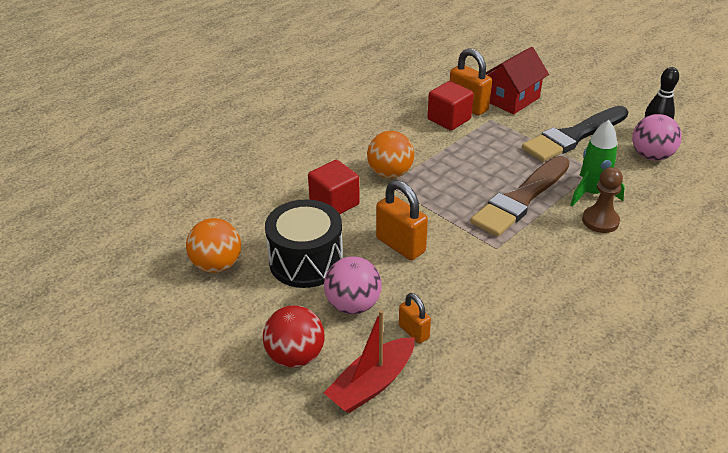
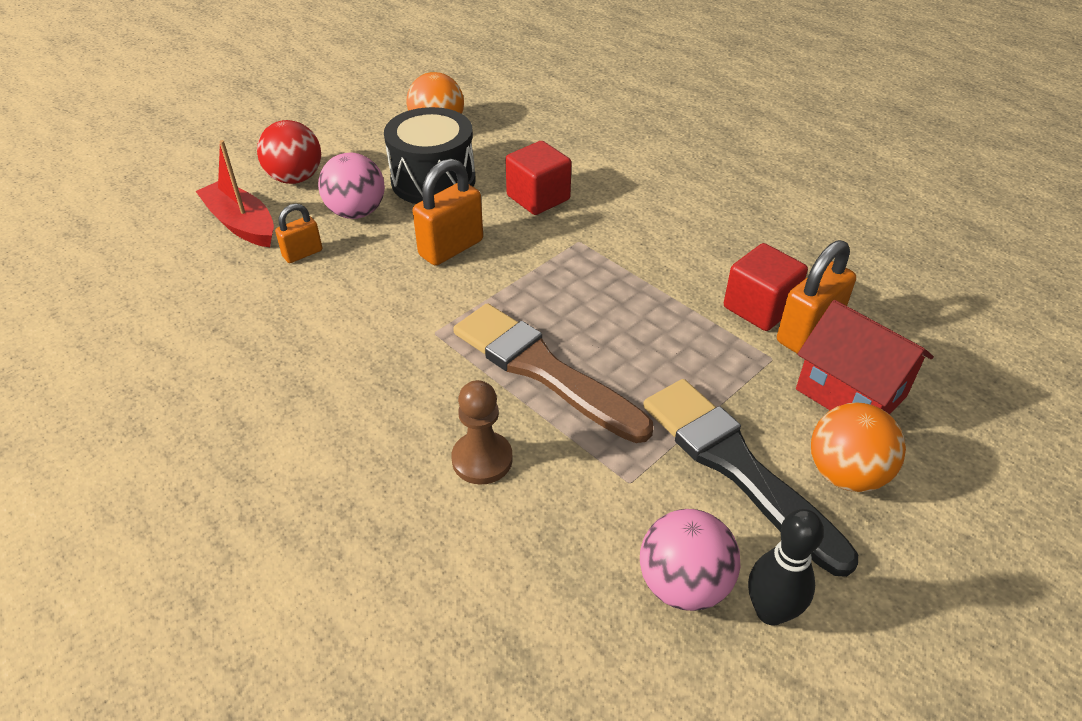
camera: 90 degrees right, 5 degrees up
(390, 173) = (604, 243): orange ball -> orange ball (846, 474)
(591, 193) = (557, 461): green rocket -> none

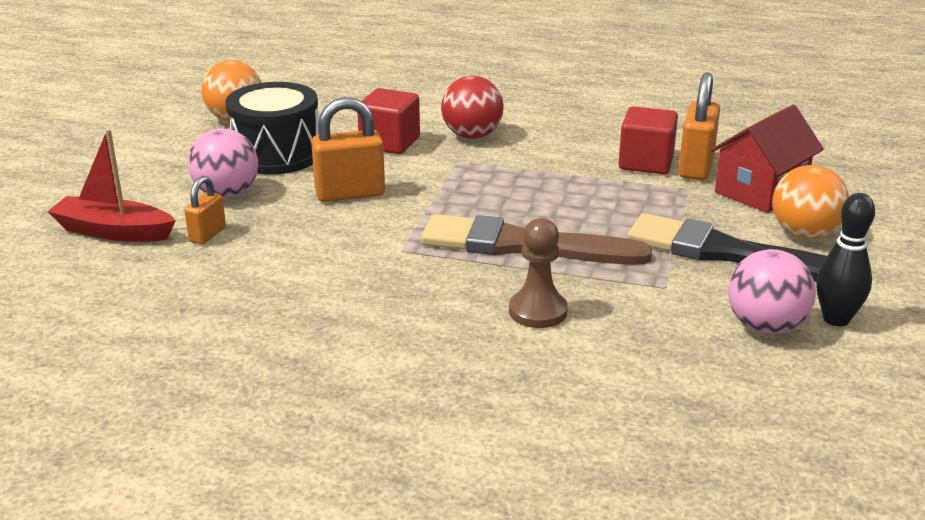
camera: 30 degrees left, 15 degrees down
(295, 178) = (130, 186): red ball -> red ball (472, 135)
(451, 248) = (350, 194): orange padlock -> orange padlock turned 60 degrees clockwise
(851, 392) = (760, 191): red house -> red house turned 60 degrees counterclockwise

